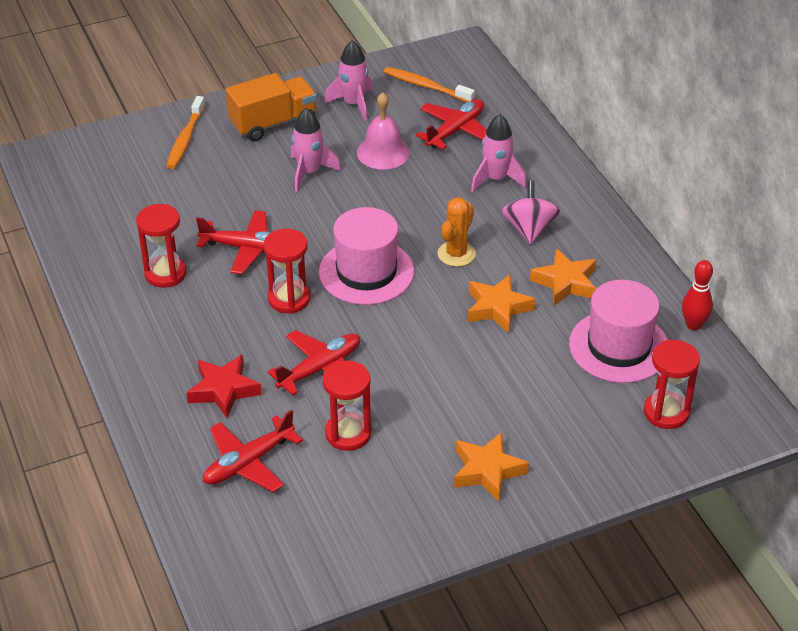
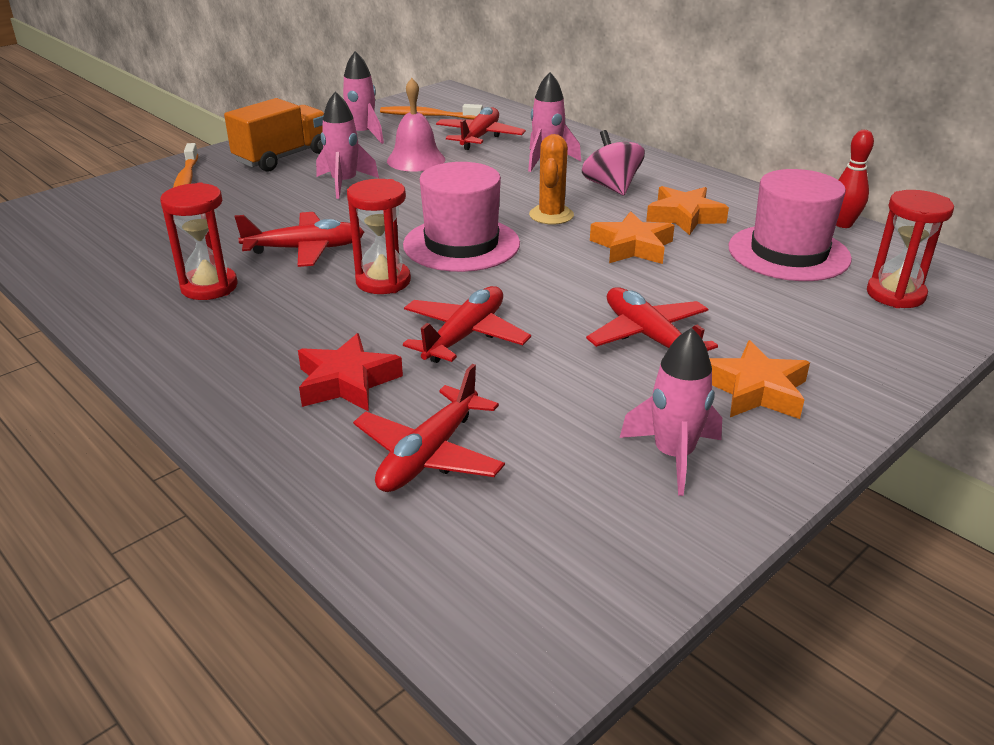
camera: 20 degrees left, 10 degrees down
(348, 433) = (547, 391): red hourglass -> none
(396, 506) = (673, 455): none -> pink rocket
(447, 404) = (648, 337): none -> red plane

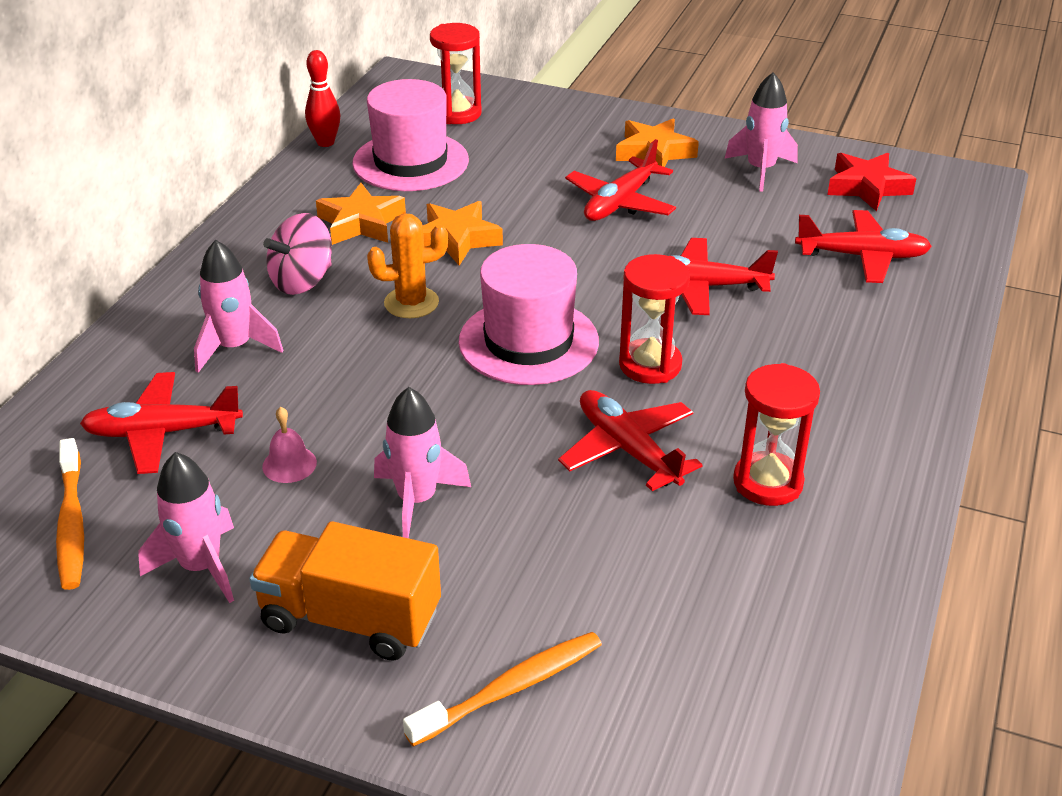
camera: 115 degrees left, 5 degrees up
(346, 382) = (825, 322): red star -> red star (867, 187)
(416, 160) = (289, 464): pink bell -> pink bell, size x0.57

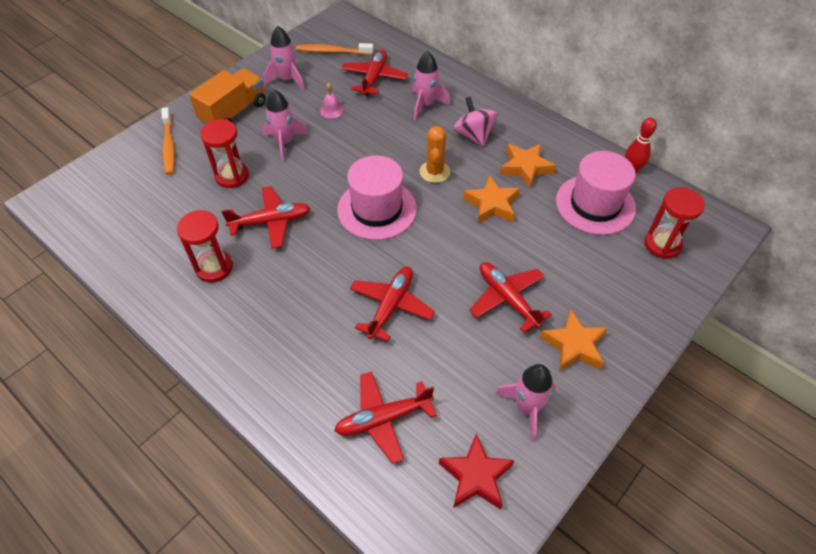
camera: 110 degrees right, 15 degrees up
(650, 365) = (330, 253): red hourglass -> red hourglass (232, 176)
(862, 256) = (383, 419): red plane -> red plane turned 45 degrees clockwise

